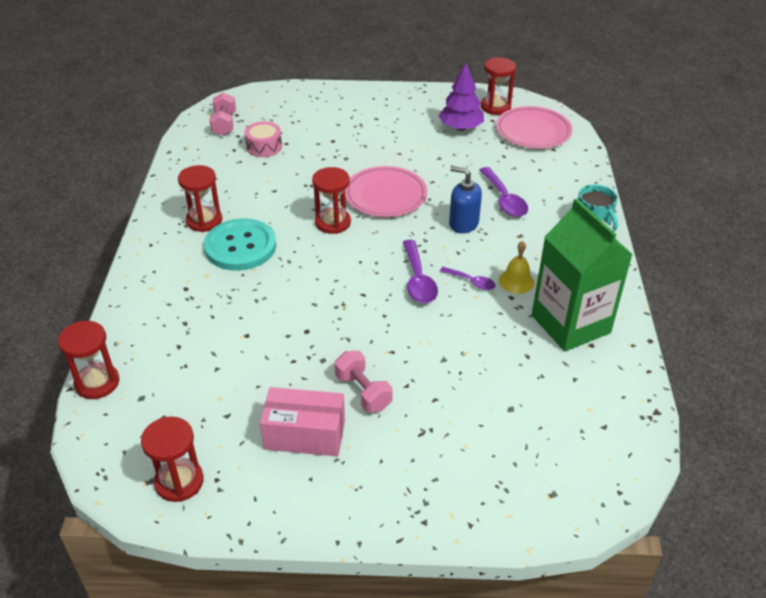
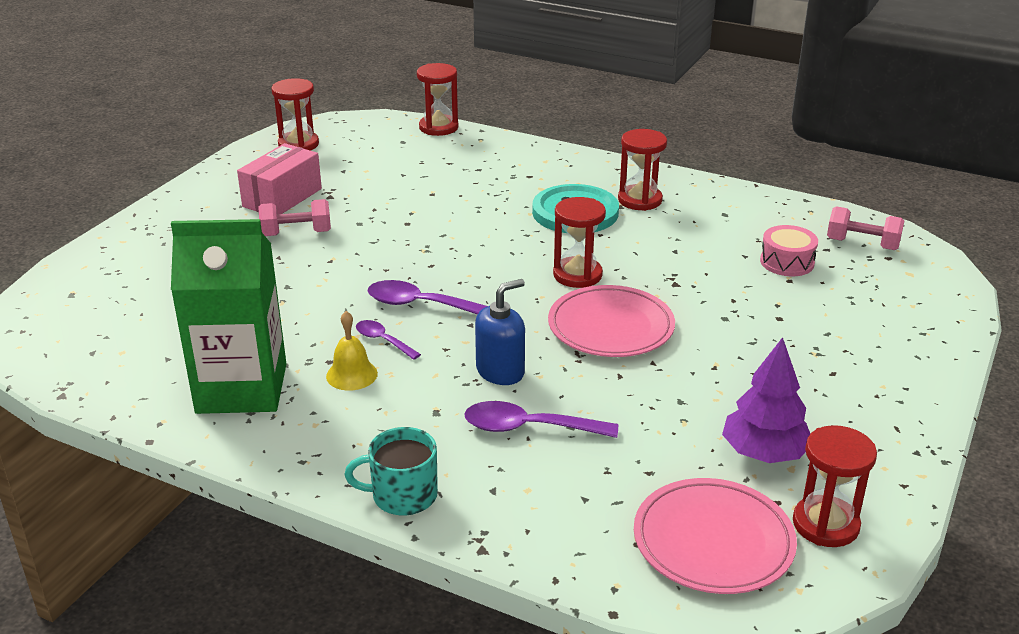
camera: 115 degrees right, 10 degrees down
(471, 282) = (383, 340): purple spoon -> purple spoon turned 75 degrees clockwise

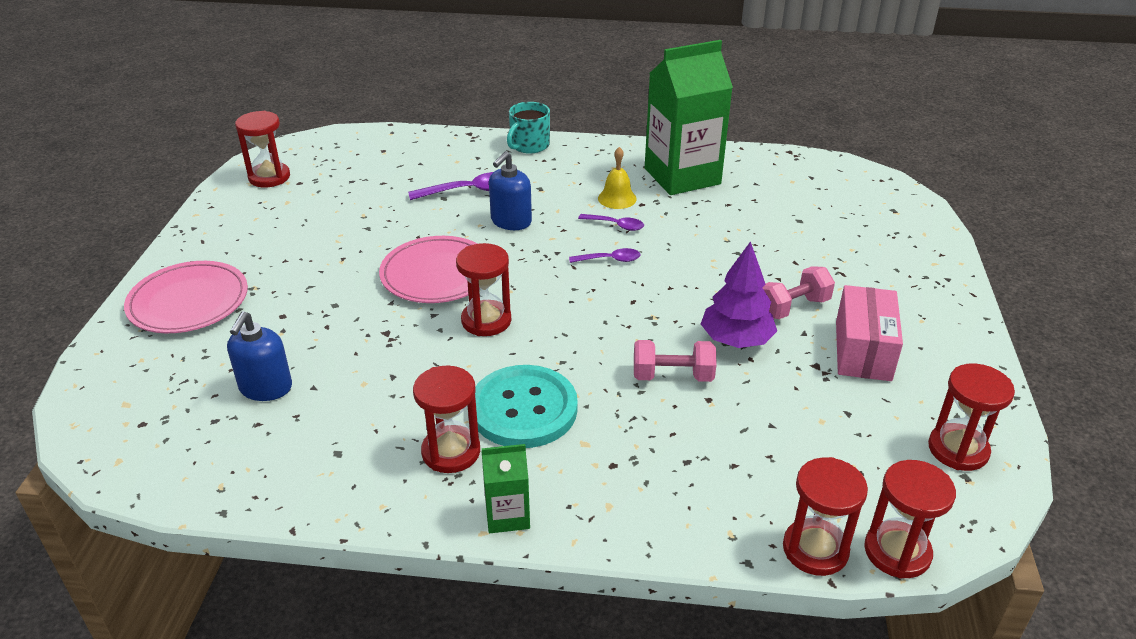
camera: 160 degrees right, 5 degrees up
(394, 120) = (897, 552): none -> red hourglass
(402, 495) = (529, 145): turquoise mug -> turquoise mug turned 150 degrees clockwise
(421, 305) = (610, 260): purple spoon -> purple spoon, size x0.60
(612, 167) = (507, 515): none -> green carton
(713, 541) = (339, 158): pink plate -> pink plate (188, 302)
(764, 453) = (305, 206): purple tree -> purple tree (736, 340)
(787, 262) = (265, 388): pink drum -> blue soap dispenser
(862, 244) = (167, 439): pink dumbbell -> pink dumbbell (672, 376)

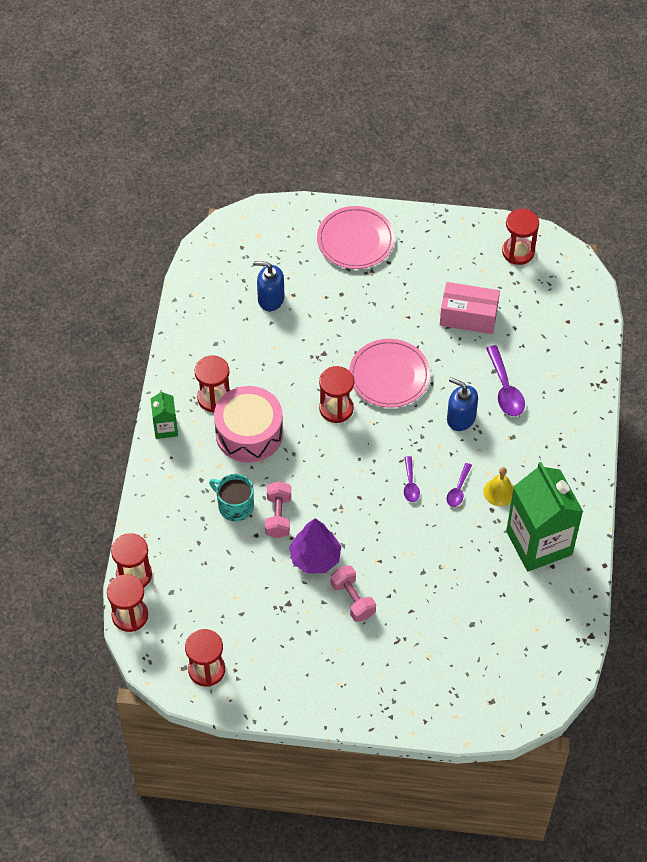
camera: 90 degrees right, 20 degrees up
(524, 409) = (249, 433): turquoise button -> pink drum
(529, 145) = (585, 427): turquoise mug -> turquoise mug (234, 505)
(863, 350) = (303, 636): pink box -> pink box (468, 316)

